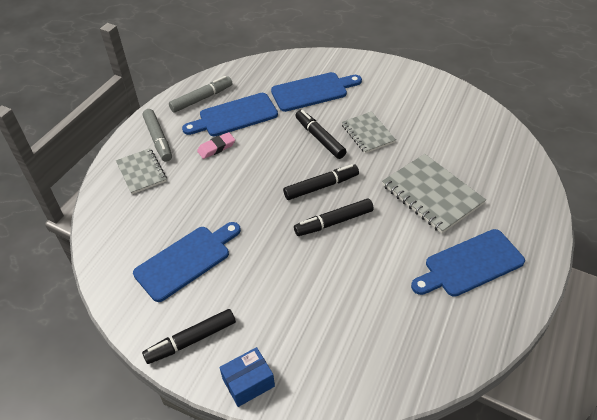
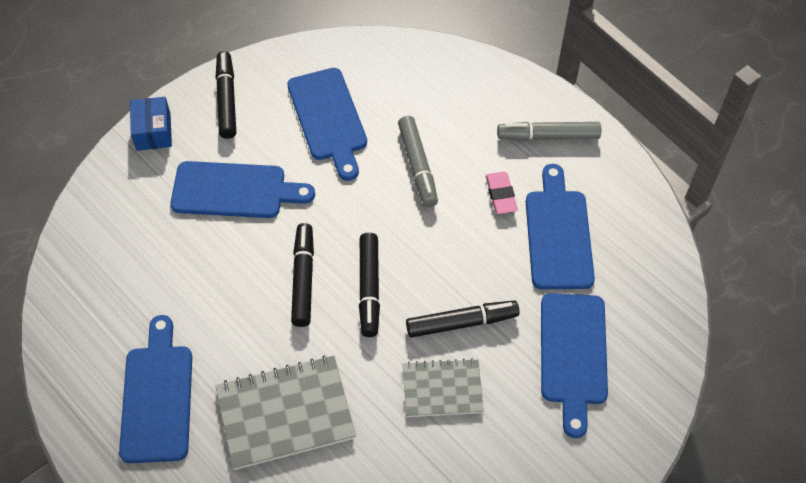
camera: 110 degrees right, 10 degrees up
(141, 172) = (492, 107): grey notebook -> none
(202, 99) = (616, 205): grey marker -> grey marker (418, 166)
(281, 293) = (235, 190): none -> blue cutting board

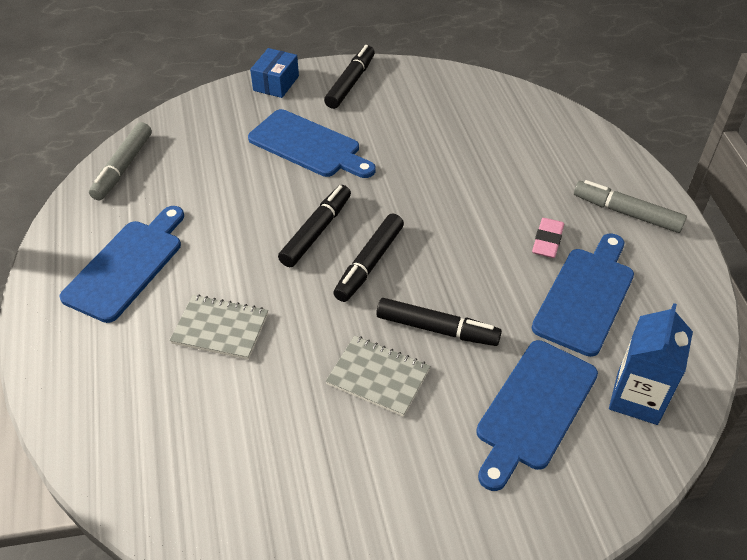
camera: 30 degrees right, 10 degrees down
(285, 413) = (220, 328): grey notebook -> grey notebook, size x0.63
(328, 119) = (426, 125): blue cutting board -> none
(418, 166) = (482, 188): grey marker -> grey marker (123, 167)
(640, 306) = (637, 398): none -> blue carton

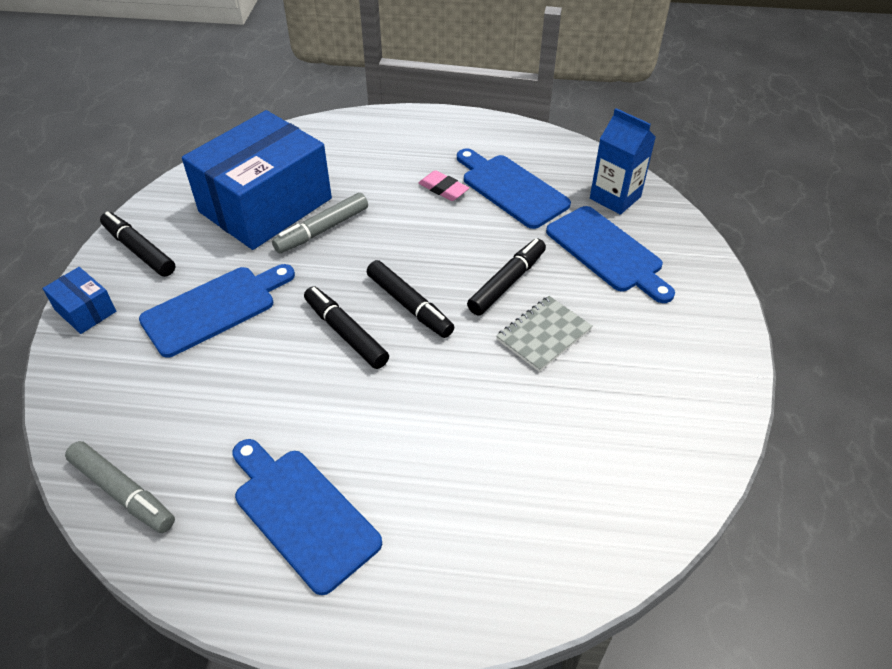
camera: 70 degrees left, 0 degrees up
(220, 328) = (437, 440): grey notebook -> none
(444, 130) = (265, 205): none -> blue box
(626, 213) = (437, 138): grey marker -> grey marker (322, 230)

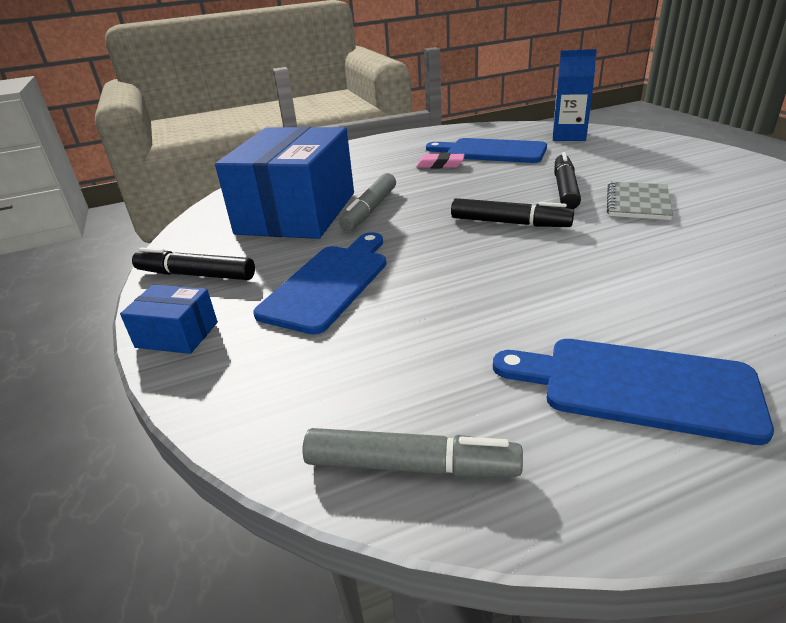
camera: 25 degrees left, 15 degrees down
(346, 333) = (480, 255): black marker -> none
(607, 252) = (608, 156): blue cutting board -> none

